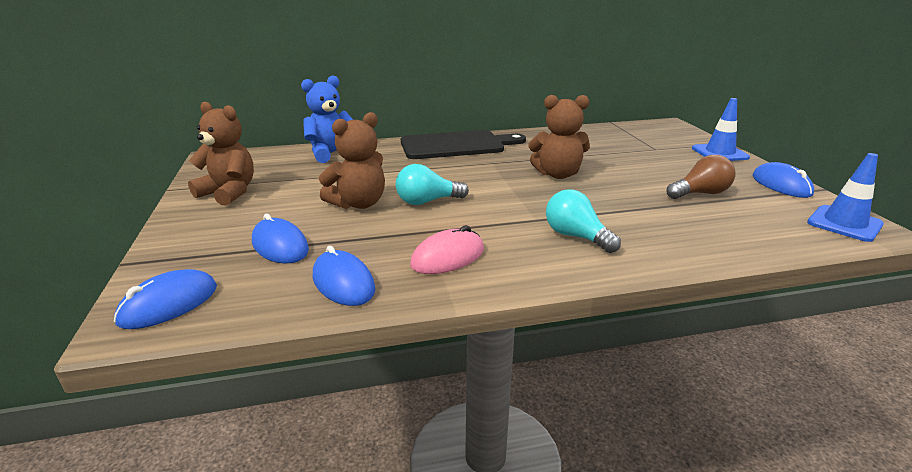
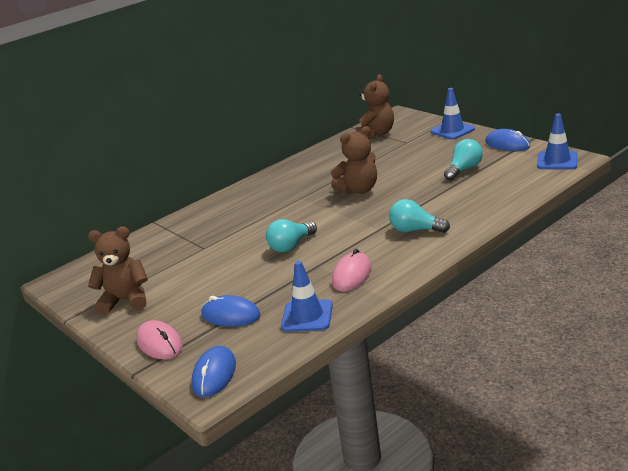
camera: 25 degrees left, 0 degrees up
(186, 244) = (159, 343): none -> pink mouse
(331, 154) = (159, 238): blue teddy bear -> none
(343, 283) = (307, 316): blue mouse -> blue traffic cone
(358, 204) = (243, 267): brown teddy bear -> brown teddy bear (376, 134)
(457, 145) = (254, 193): black cutting board -> none
(700, 193) = (464, 170): brown light bulb -> turquoise light bulb

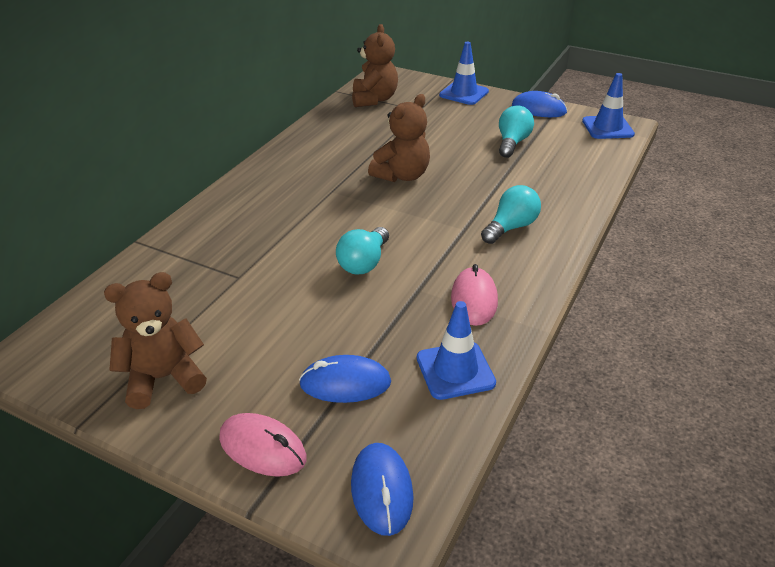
camera: 25 degrees left, 10 degrees up
(415, 230) = (510, 227): turquoise light bulb -> turquoise light bulb turned 135 degrees clockwise

